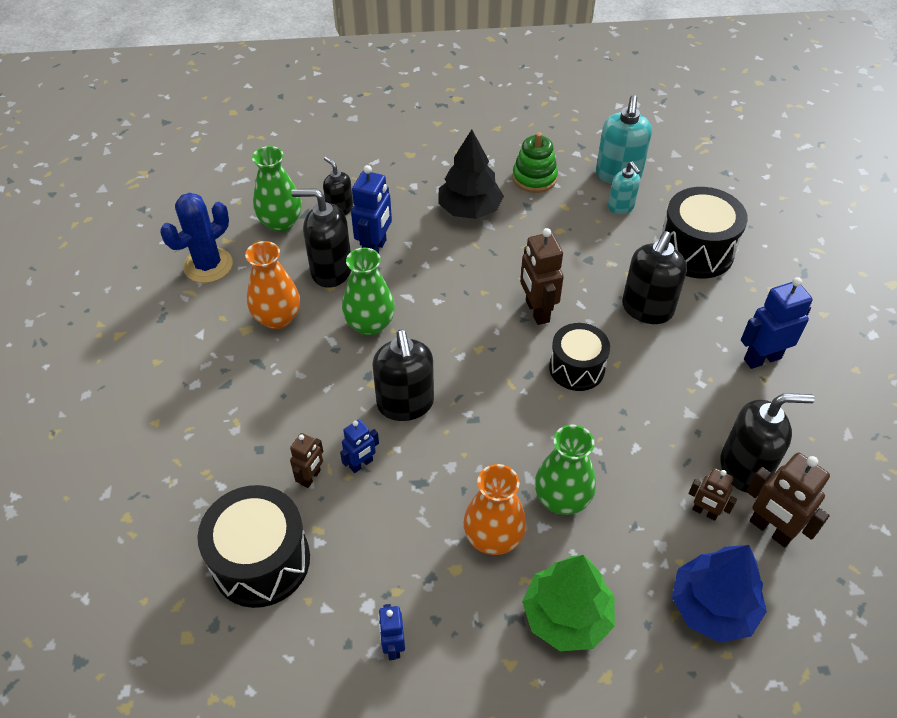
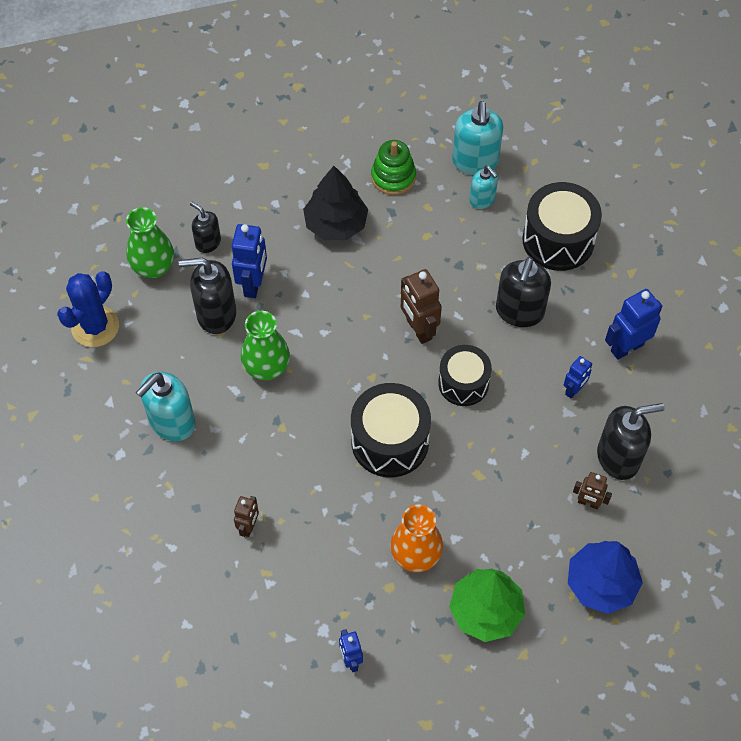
camera: 10 degrees left, 10 degrees up
(258, 362) = (172, 422): none -> turquoise soap dispenser
(261, 561) = (225, 607): black drum -> black drum (390, 441)
(277, 318) = (178, 374): orange vase -> none
(361, 464) = (290, 507): blue robot -> blue robot (574, 390)
(405, 404) = (316, 443): black soap dispenser -> none
(562, 499) = (468, 511): green vase -> none
(770, 530) = (643, 510): brown robot -> none

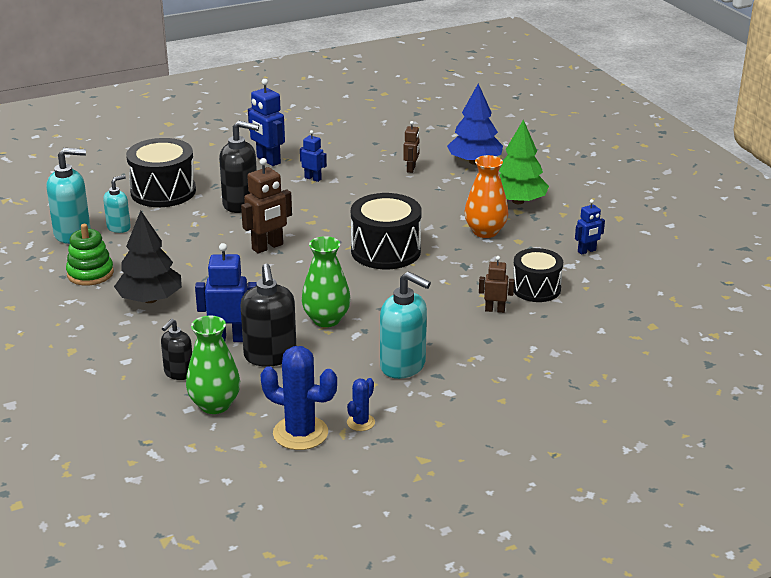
camera: 100 degrees left, 30 degrees down
(96, 374) = (360, 422): none -> blue cactus
(463, 383) = (318, 223): black drum -> black drum (536, 289)
(618, 457) = (368, 160): black soap dispenser -> none

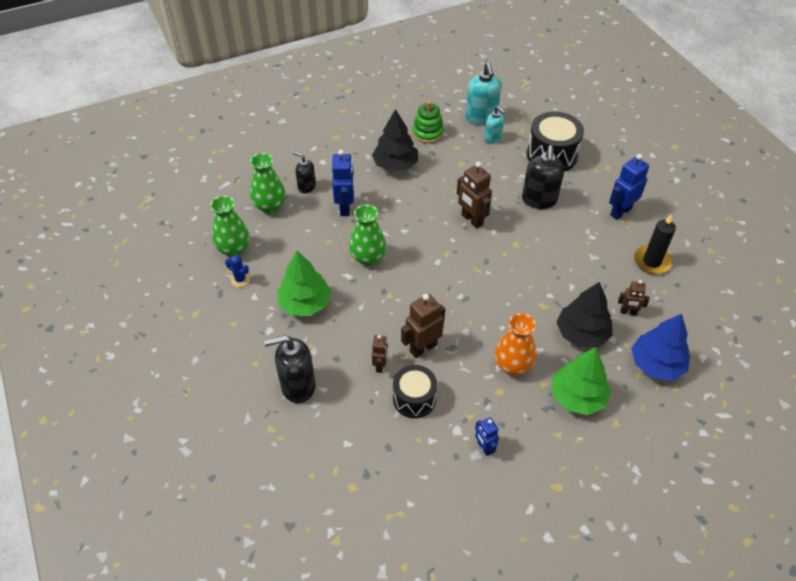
camera: 90 degrees right, 20 degrees up
(270, 356) = (322, 230): black soap dispenser -> black soap dispenser (298, 386)
(300, 433) = (234, 249): blue cactus -> green vase
(313, 178) = (593, 242): blue robot -> none
(343, 151) = (651, 261): none -> black candle
(385, 251) = (471, 293): black drum -> none
(403, 366) = (305, 303): turquoise soap dispenser -> green tree
(440, 193) = (582, 333): none -> black tree
(467, 283) = (423, 348): none -> brown robot

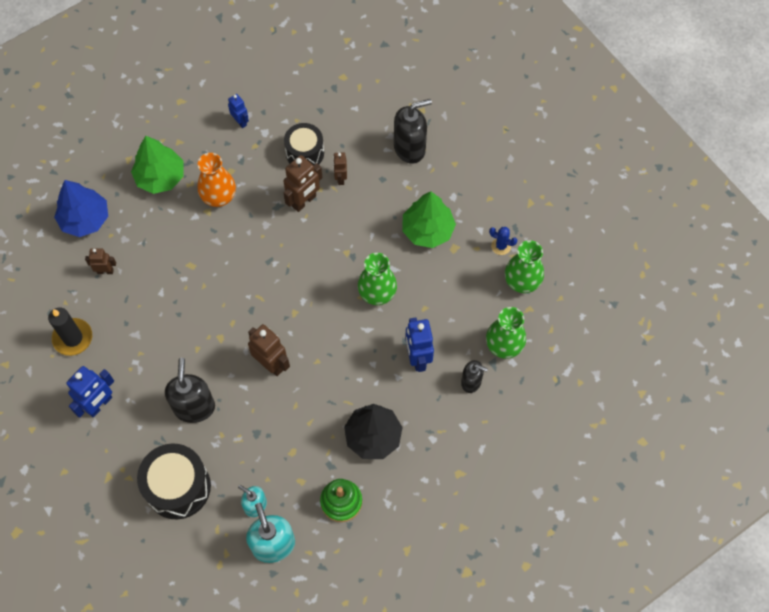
camera: 170 degrees right, 15 degrees up
(582, 333) = (153, 240): black tree -> none

